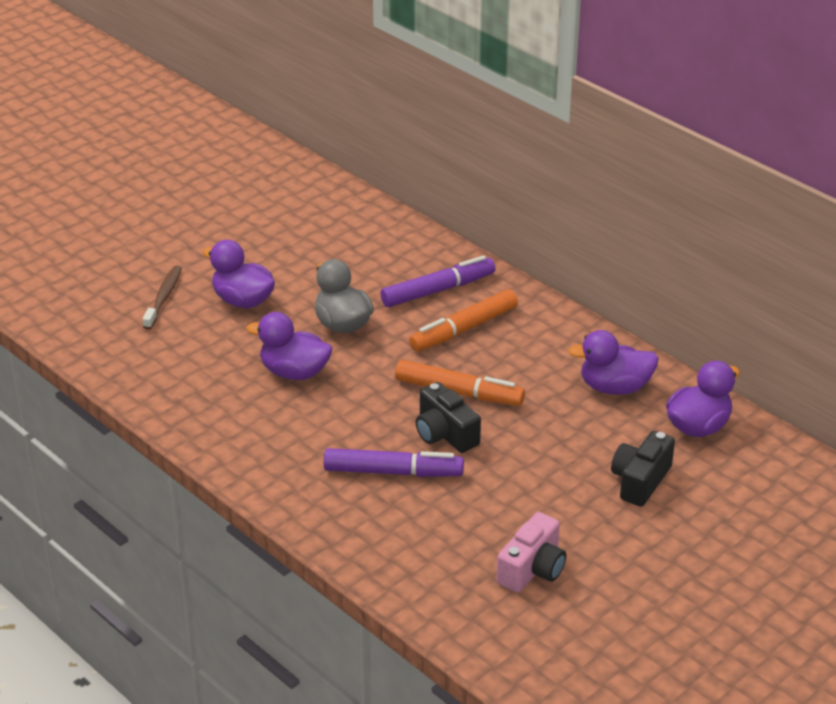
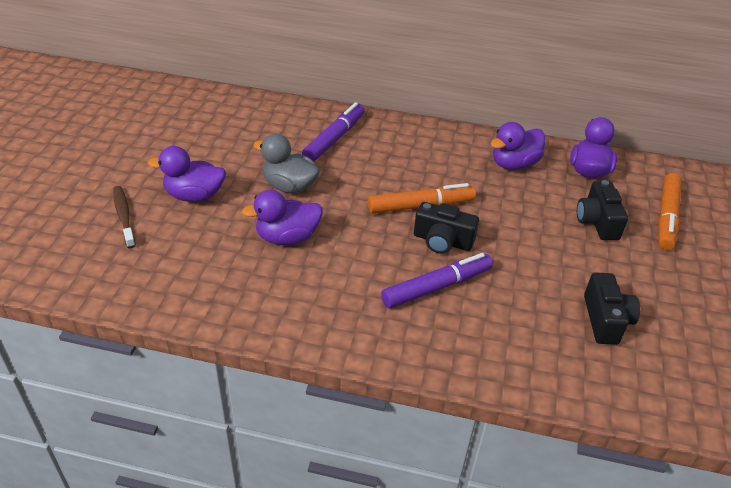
camera: 35 degrees left, 5 degrees up
(463, 329) = (378, 160): orange marker -> orange marker (666, 217)
(532, 569) = (605, 320): pink camera -> black camera

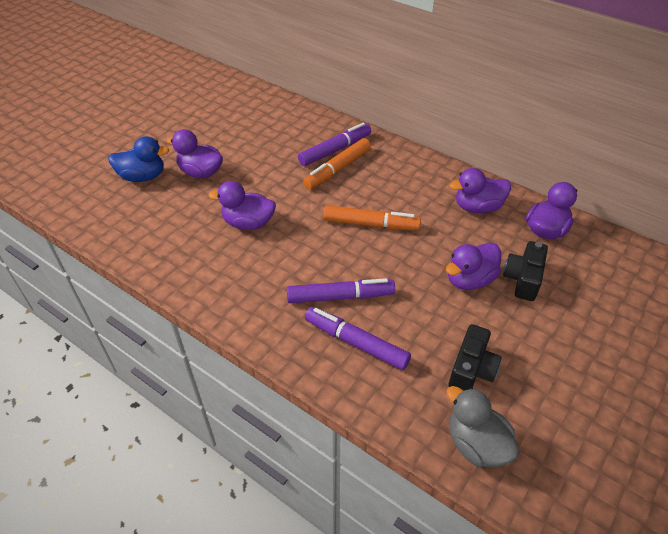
camera: 25 degrees right, 5 degrees up
(124, 216) = (143, 177): brown toothbrush -> blue duck
(289, 186) = (275, 182): grey duck -> grey duck (476, 444)
(442, 241) = (370, 259): black camera -> none
(482, 328) = (356, 342): none -> purple marker
(550, 235) = (469, 280): none -> purple duck
(666, 217) = (596, 293): orange marker -> orange marker (337, 169)

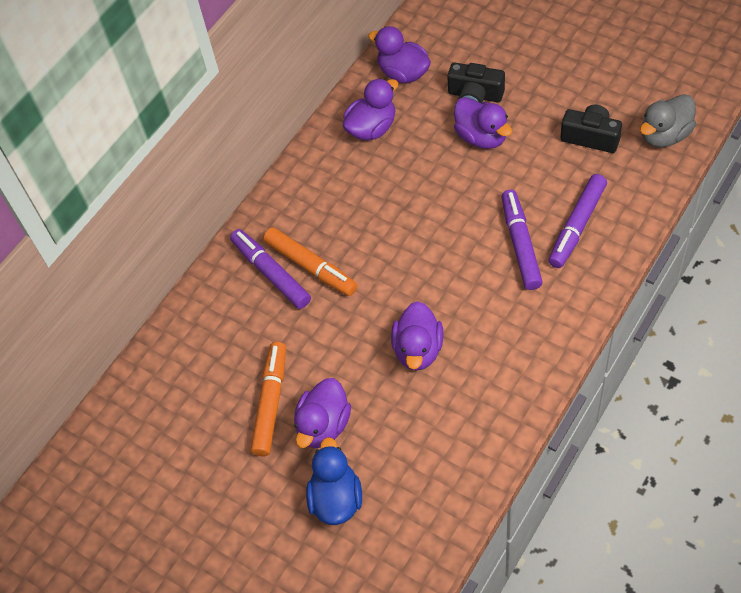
camera: 85 degrees left, 10 degrees up
(371, 224) = (408, 225): orange marker -> orange marker (271, 402)
(477, 207) = (372, 128): purple duck -> purple duck turned 120 degrees counterclockwise

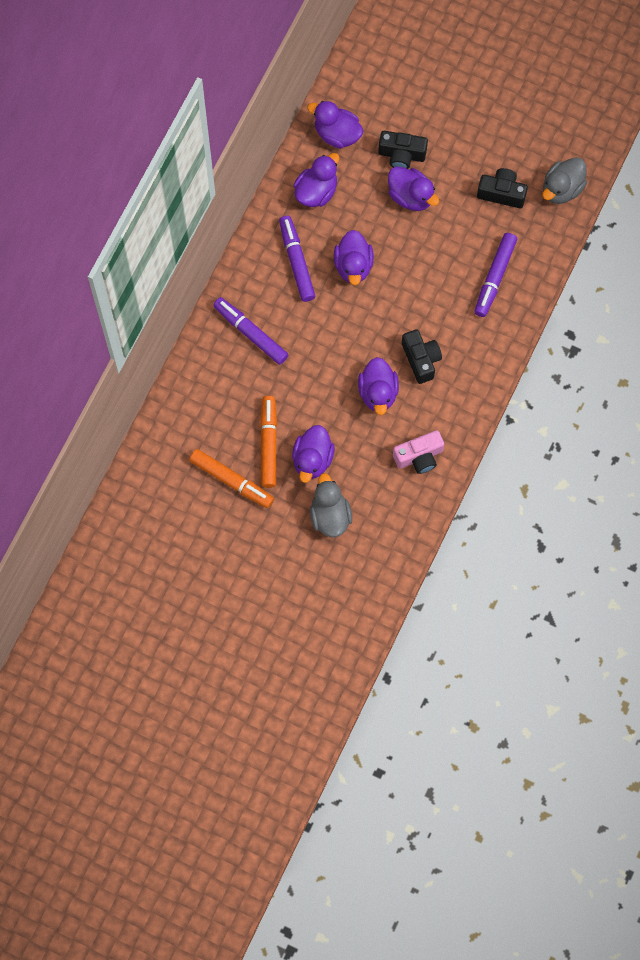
camera: 15 degrees left, 15 degrees up
(311, 267) = (282, 326): orange marker -> orange marker (231, 481)
(336, 499) = (330, 516): blue duck -> grey duck
(405, 206) = (353, 266): none -> purple duck
(463, 431) = (419, 457): none -> pink camera
(477, 314) = (421, 359): none -> black camera
(520, 244) = (451, 296): purple marker -> purple marker (296, 261)

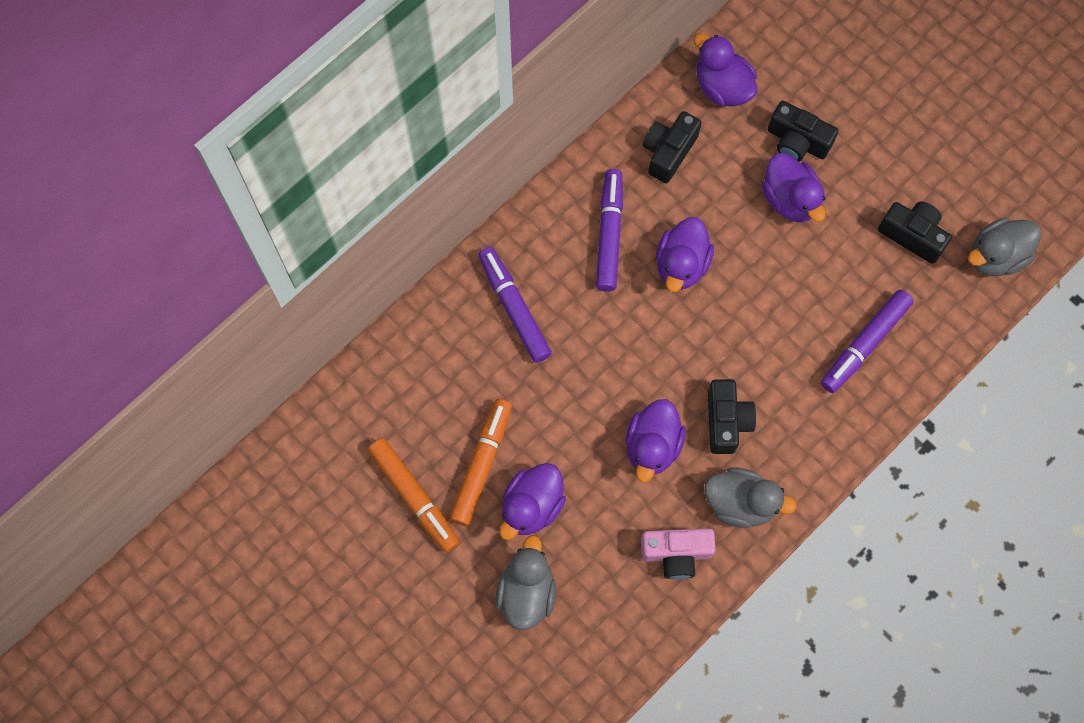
camera: 20 degrees right, 0 degrees up
(316, 192) = (668, 152): purple duck -> black camera
(449, 409) = (740, 503): none -> grey duck

